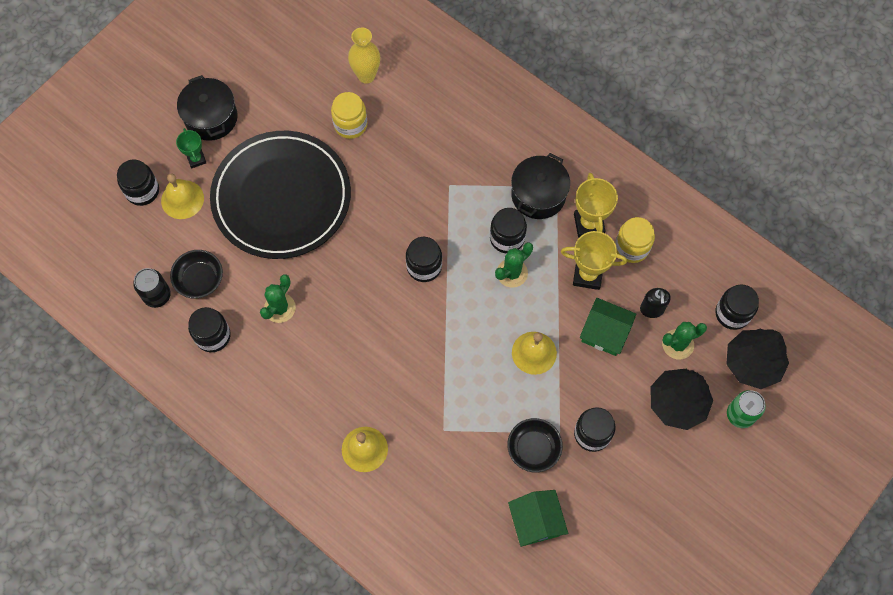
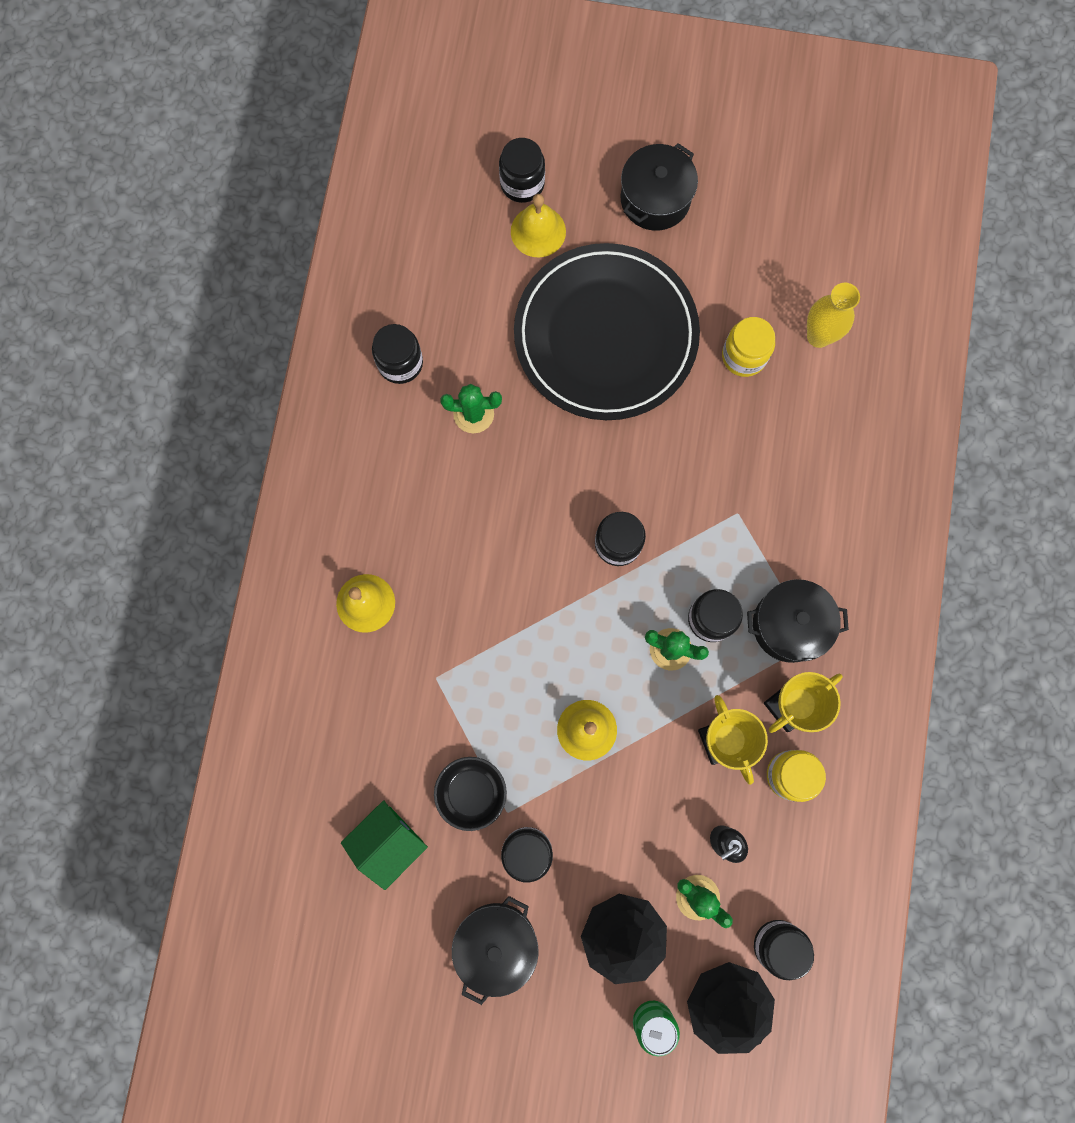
camera: 60 degrees right, 10 degrees up
(157, 295) = (411, 276): black can -> none
(196, 159) = (595, 215): green trophy -> none
(199, 279) = (456, 308): black bowl -> none
(604, 333) = (660, 800): green house -> none
(641, 486) = (496, 943): none -> black pot

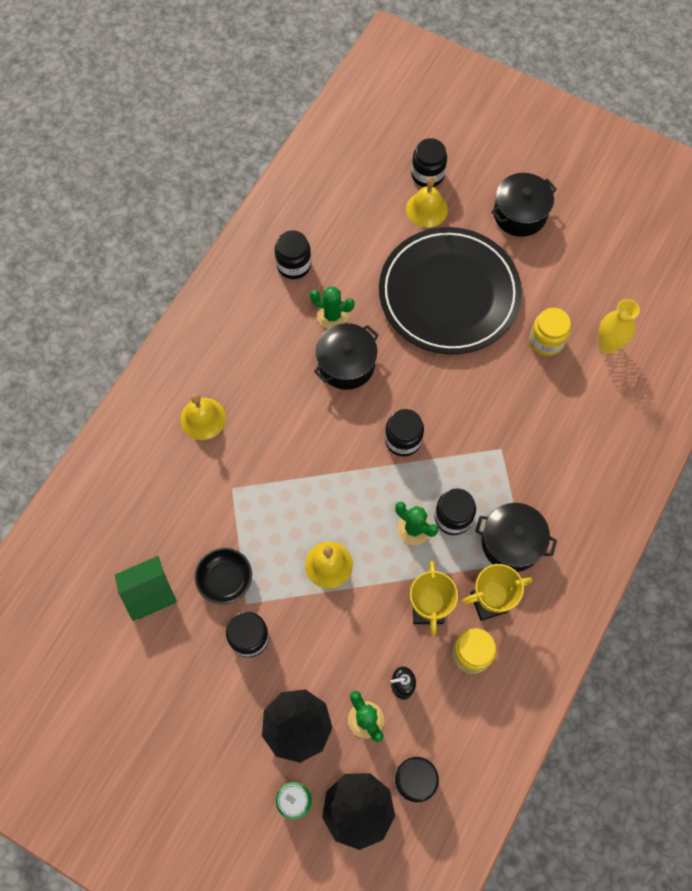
camera: 20 degrees right, 10 degrees down
(496, 943) = (199, 697): black pot -> black pot (346, 364)

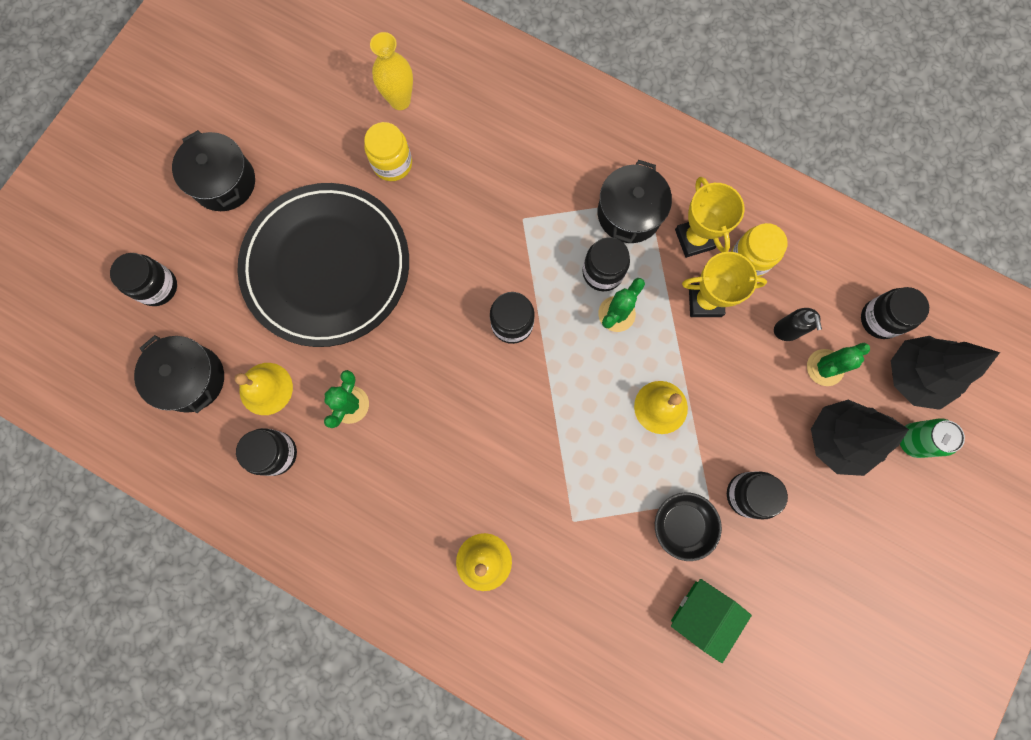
camera: 90 degrees left, 10 degrees up
(150, 593) = (702, 614): green house -> green house turned 60 degrees clockwise
(346, 364) = (415, 387): black pot -> black pot (191, 379)
(426, 209) = (208, 289): yellow bell -> yellow bell (266, 388)

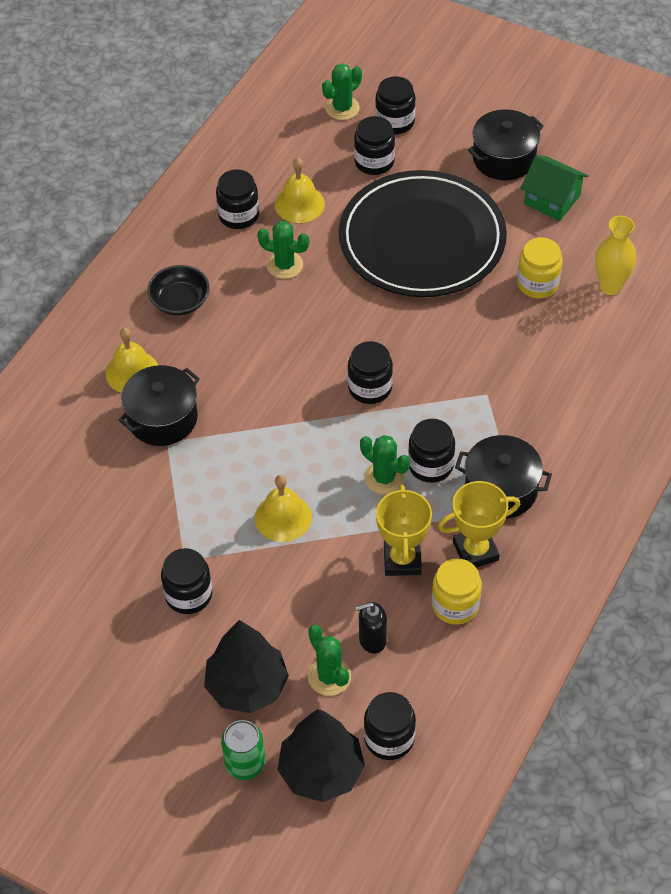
camera: 90 degrees right, 25 degrees down
(129, 341) = (342, 108): none -> green cactus
(191, 379) = (308, 152): black pot -> black pot (162, 418)
(214, 310) = (374, 162): none -> black jar
(682, 525) = (159, 535): black bowl -> black bowl (180, 301)
(702, 614) = (69, 551): green house -> green house (552, 200)

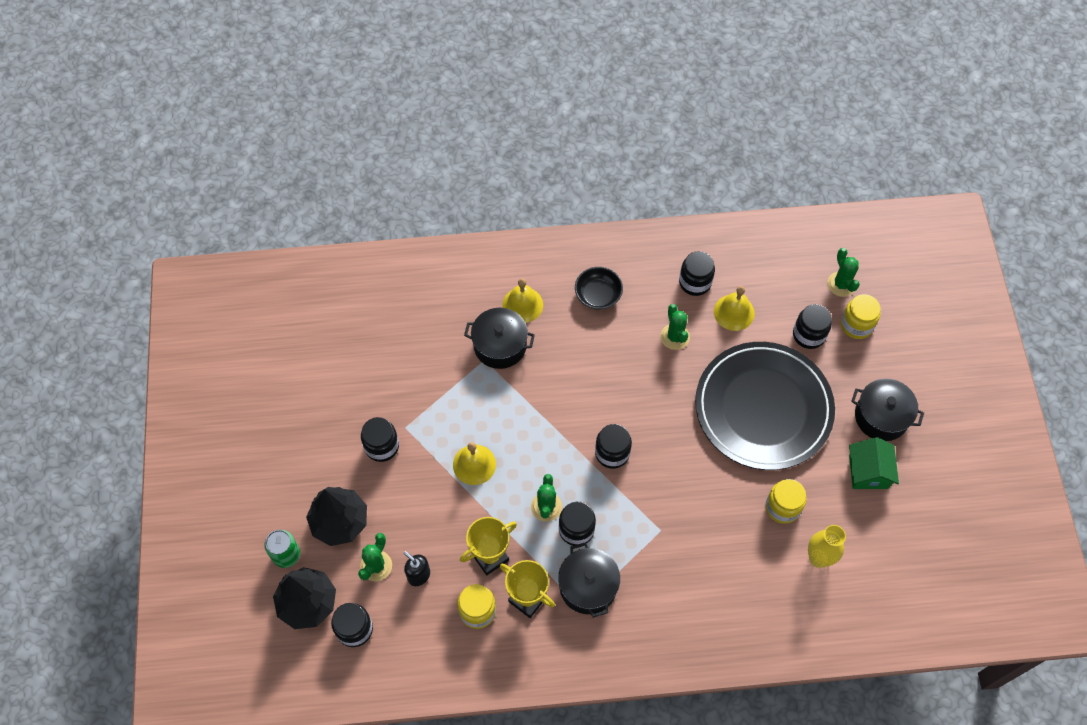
camera: 55 degrees right, 10 degrees up
(342, 108) = (841, 284): green cactus -> green cactus turned 60 degrees clockwise
(395, 122) = (856, 325): black jar -> yellow jar

